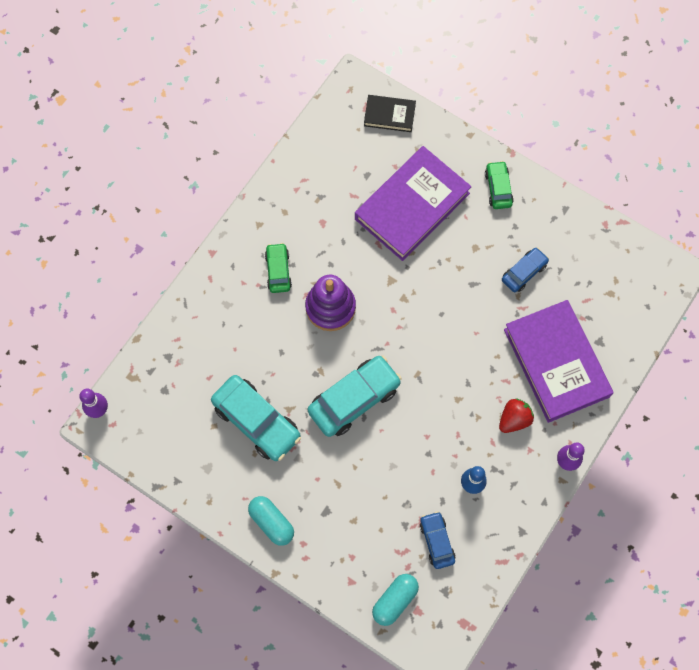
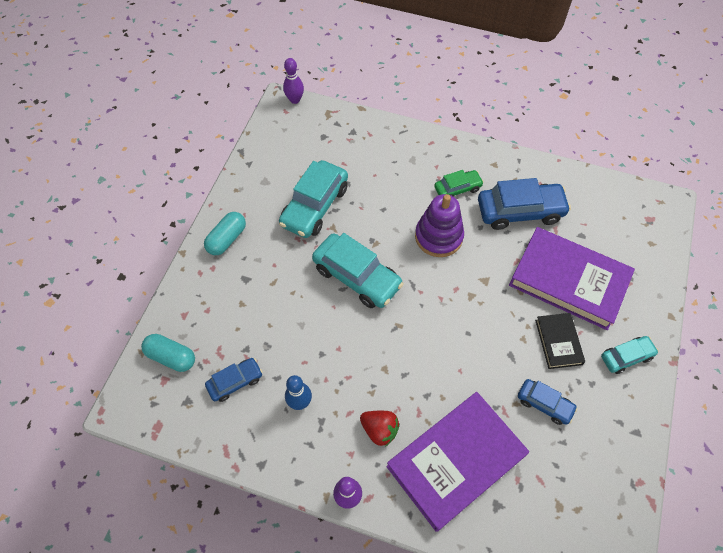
camera: 75 degrees right, 10 degrees down
(323, 221) = (520, 211): none -> blue car
(389, 115) = (652, 240): black book -> black book (558, 342)
(498, 188) = (626, 357): green car -> turquoise car

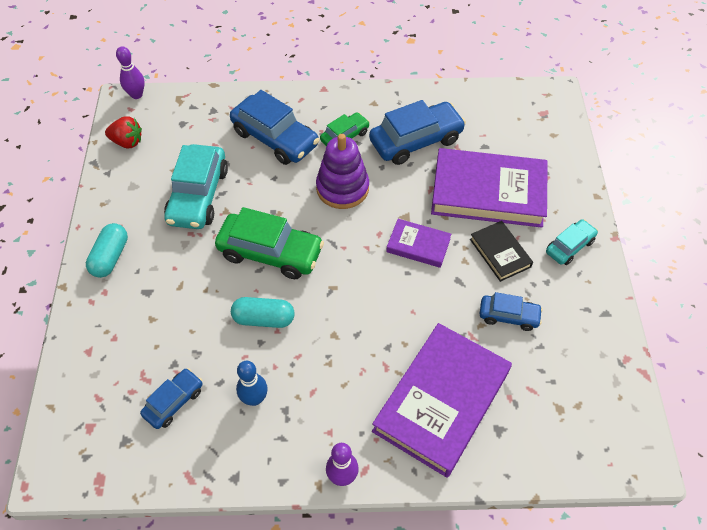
camera: 20 degrees left, 5 degrees down
(171, 357) = (89, 400): turquoise capsule -> turquoise capsule (264, 319)
(357, 277) = (270, 253): turquoise car -> green car
(379, 430) = (351, 397): red strawberry -> red strawberry (127, 142)
(396, 173) = (275, 138): none -> blue car
(486, 311) = (418, 245): none -> purple book

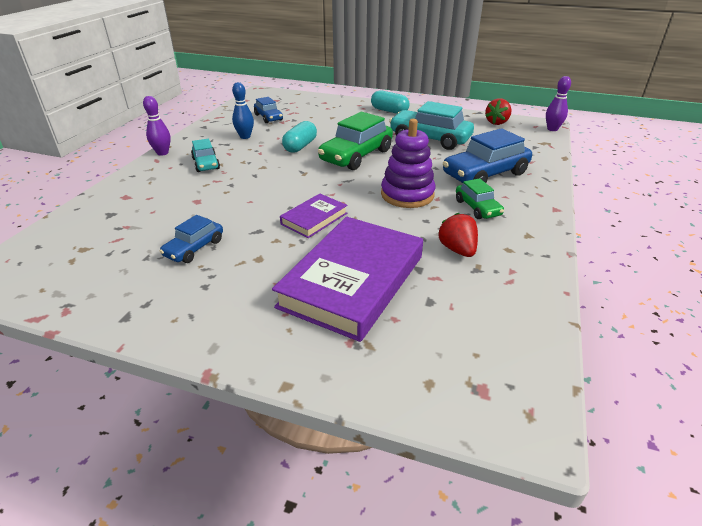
camera: 110 degrees right, 20 degrees down
(416, 140) = (457, 250): blue car -> red strawberry
(441, 401) = (163, 196): purple book -> none
(500, 253) = (266, 265): black book -> none
(569, 246) = (231, 321): turquoise car -> turquoise car (206, 164)

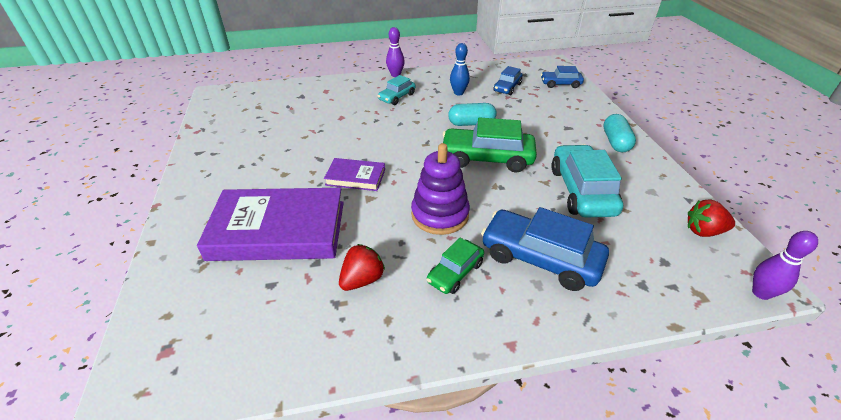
camera: 60 degrees right, 5 degrees up
(194, 248) = (281, 143): blue car -> blue car (560, 84)

